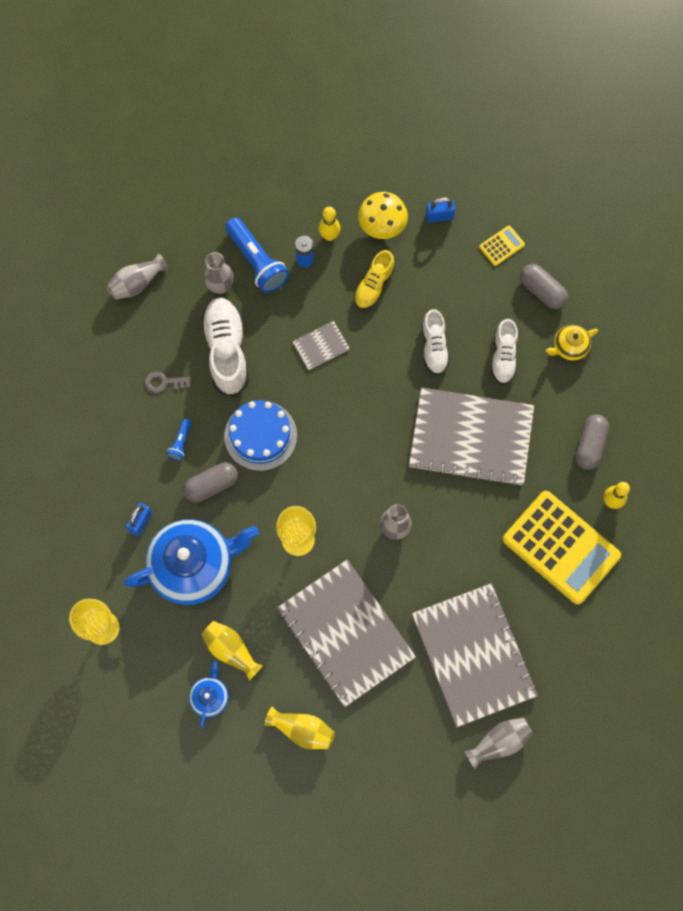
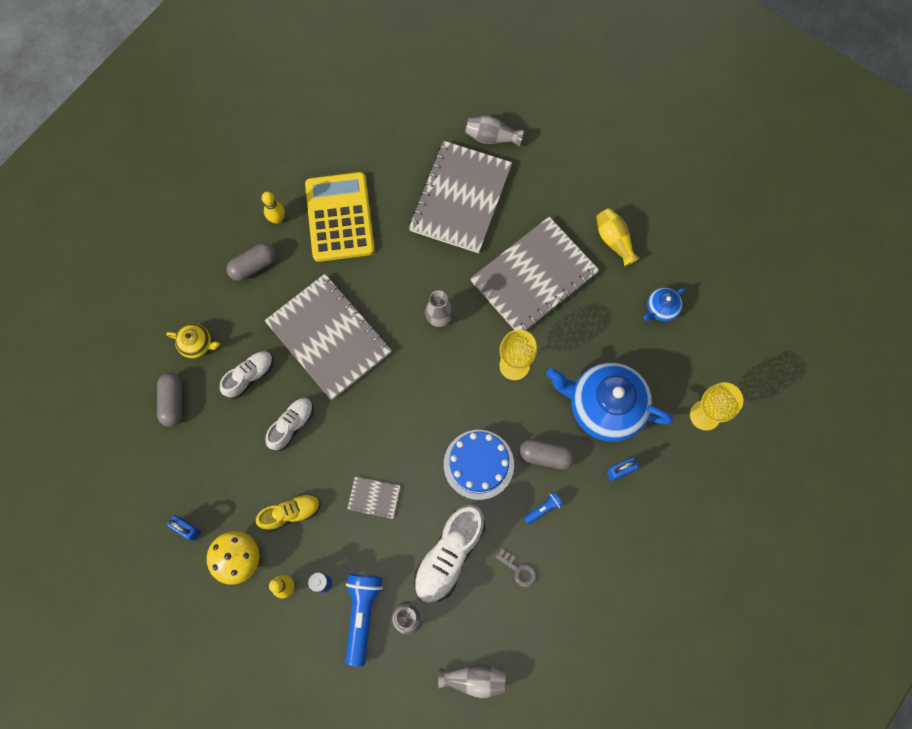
camera: 140 degrees left, 0 degrees up
(231, 650) = (623, 327): yellow vase -> none
(345, 633) = (534, 277): grey notebook -> grey notebook turned 45 degrees clockwise
(501, 246) = (166, 463): yellow calculator -> none

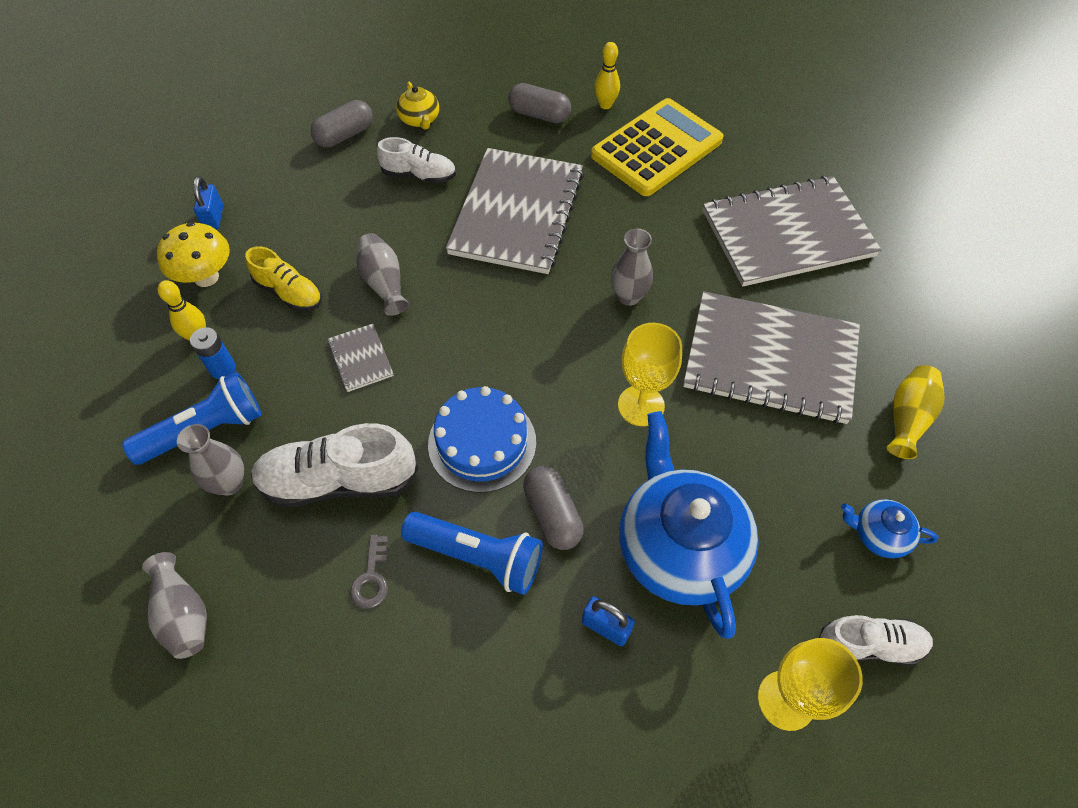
camera: 55 degrees right, 15 degrees down
(292, 425) = (392, 238): white shoe -> white shoe (870, 645)
(491, 137) = (887, 220): grey vase -> grey vase (384, 283)
(543, 508) = (478, 556): blue flashlight -> blue flashlight, size x2.07

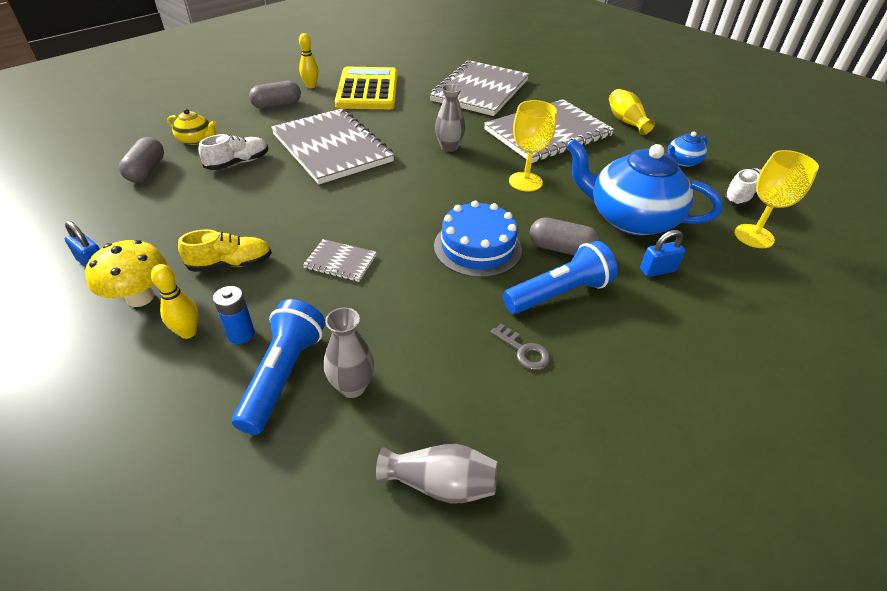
camera: 50 degrees left, 15 degrees down
(339, 481) = (426, 325): white shoe -> none
(384, 283) = (296, 220): grey vase -> none

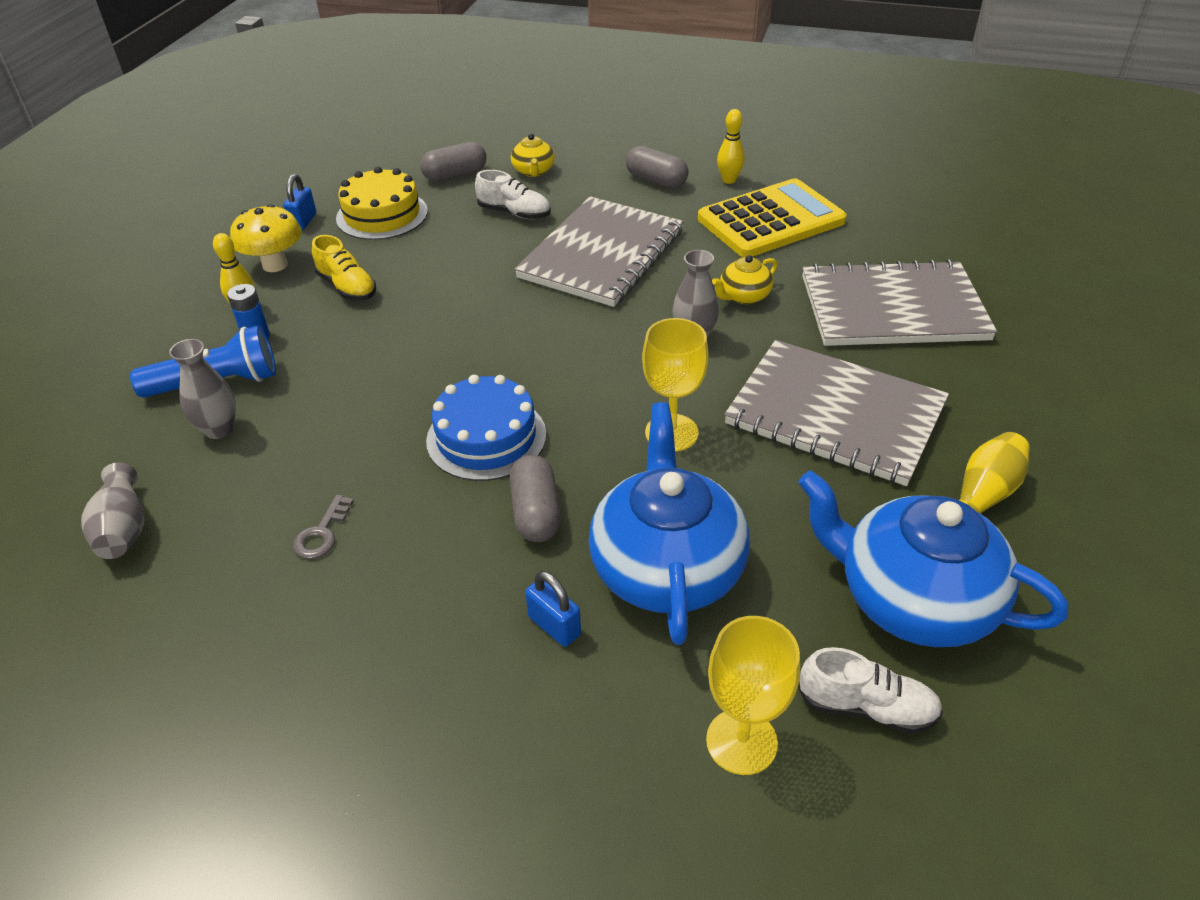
camera: 65 degrees right, 0 degrees up
(149, 219) = (382, 215): none -> yellow cake
(340, 262) = (393, 349): grey notebook -> none
(427, 121) = (743, 296): none -> yellow teapot
(559, 293) = (440, 535): blue flashlight -> none
(682, 162) = (912, 599): blue teapot -> blue teapot, size x2.21

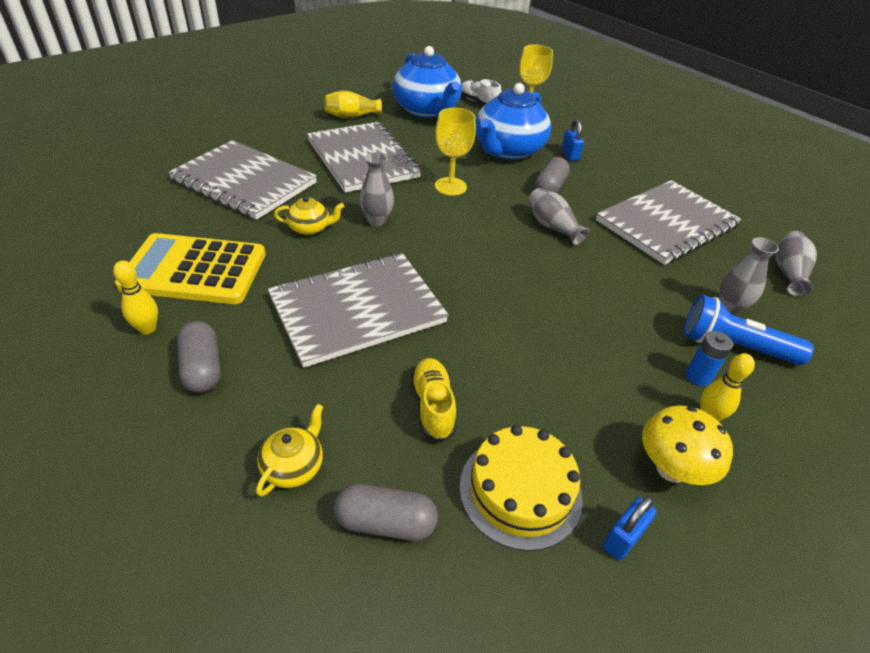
camera: 150 degrees left, 0 degrees up
(322, 533) = (666, 224): grey key -> grey notebook
(347, 287) = (600, 393): yellow shoe -> yellow shoe (432, 406)
(486, 437) = (552, 227): blue cake -> grey vase
(514, 213) = (379, 404): white shoe -> none

